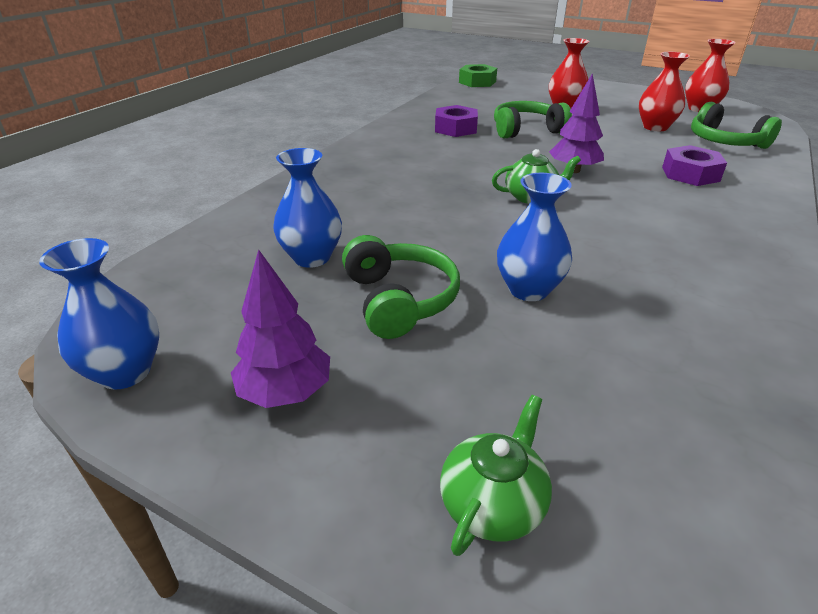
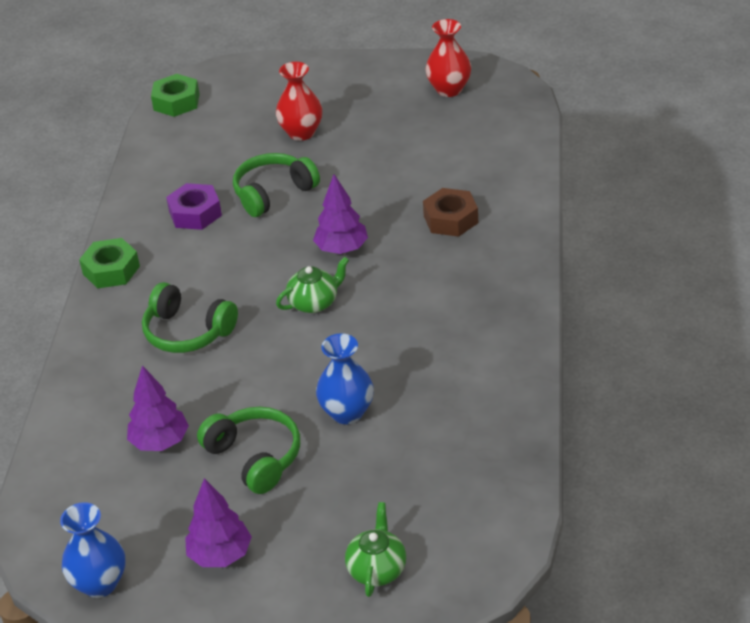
camera: 20 degrees left, 5 degrees up
(312, 257) = (160, 442): blue vase -> purple tree
(367, 142) = (111, 270): none -> green nut
(655, 127) = (406, 143): red vase -> none
(690, 174) = (450, 219): purple nut -> brown nut
(725, 142) = (479, 151): green headphones -> green headphones (187, 332)

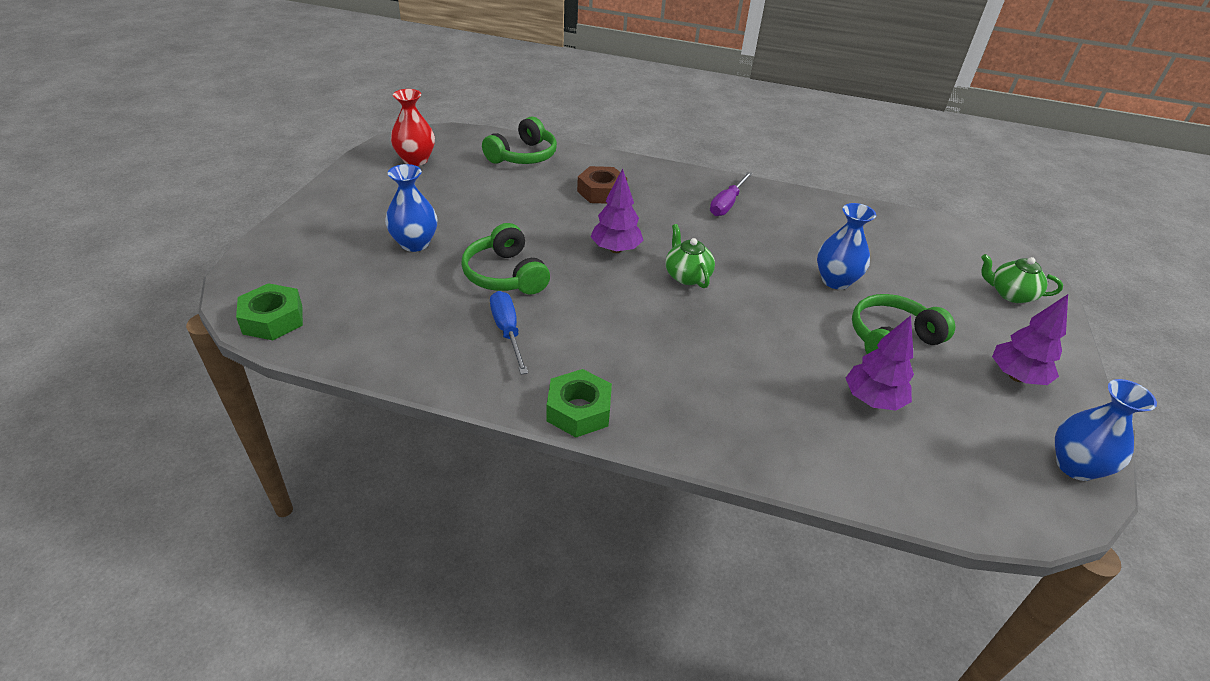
camera: 85 degrees left, 0 degrees up
(187, 332) = (707, 361): green headphones -> green headphones (523, 156)
(195, 213) = (507, 331): purple nut -> blue screwdriver
(301, 133) = (415, 243): red vase -> blue vase
(473, 315) = (727, 204): none -> purple screwdriver

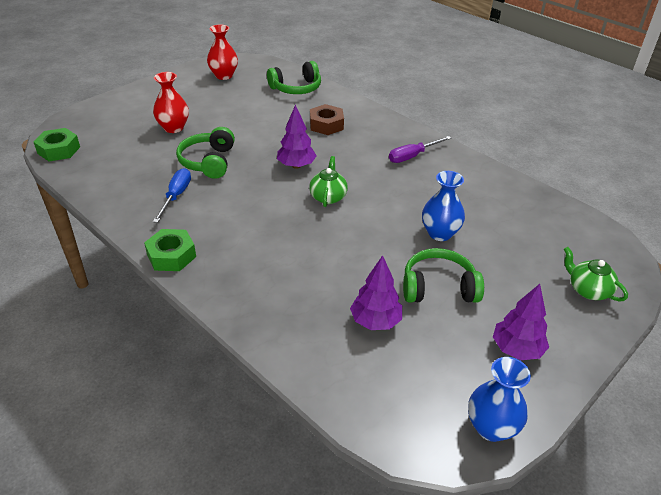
camera: 30 degrees right, 0 degrees up
(415, 243) = (173, 128): blue vase -> red vase

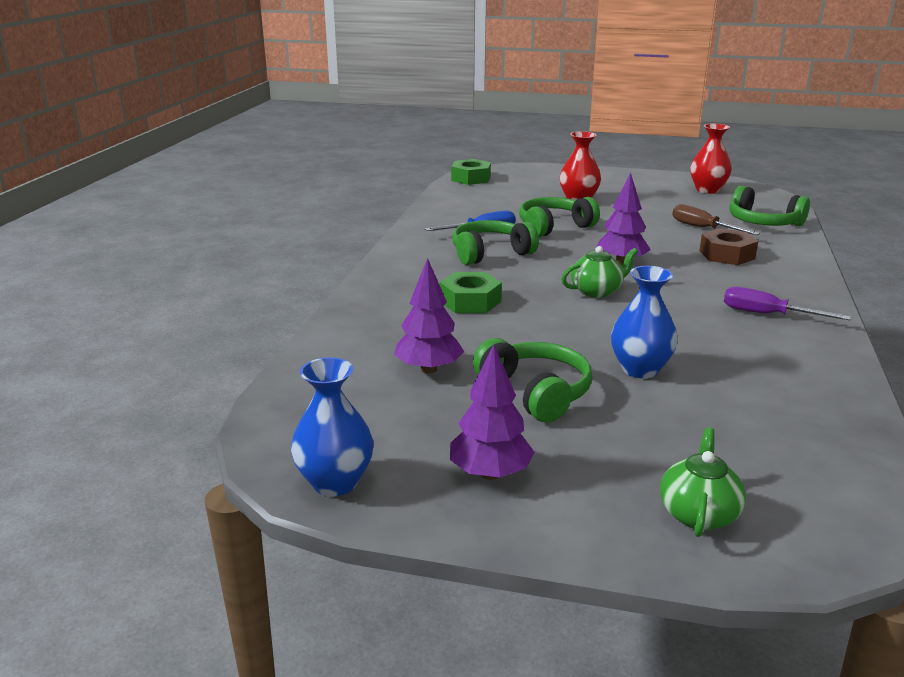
camera: 60 degrees right, 15 degrees down
(171, 255) = (399, 255): green nut -> green nut (470, 301)
(221, 211) = (490, 253): none -> green headphones
(280, 110) = (703, 228): none -> brown screwdriver

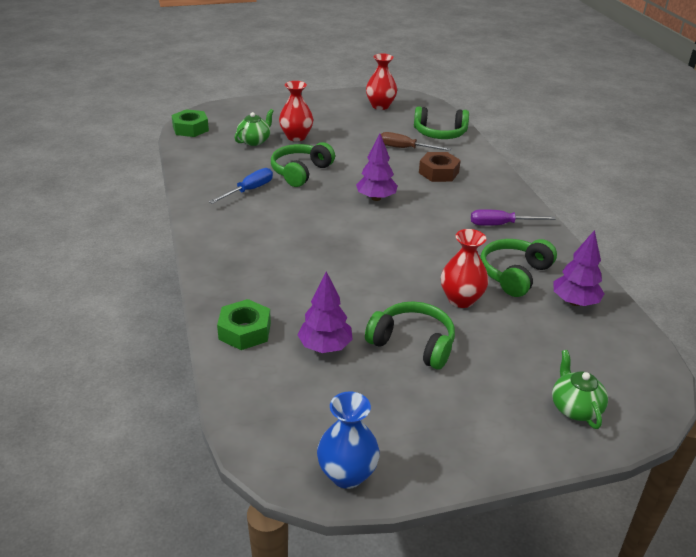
camera: 30 degrees left, 10 degrees up
(470, 301) = (300, 269): green nut -> green nut (245, 331)
(490, 253) = (275, 213): green headphones -> green headphones (514, 274)
(490, 473) = (439, 425): purple tree -> purple tree (574, 302)
(597, 291) = (381, 233): green teapot -> green teapot (254, 141)
(640, 369) = (461, 299): blue vase -> red vase

